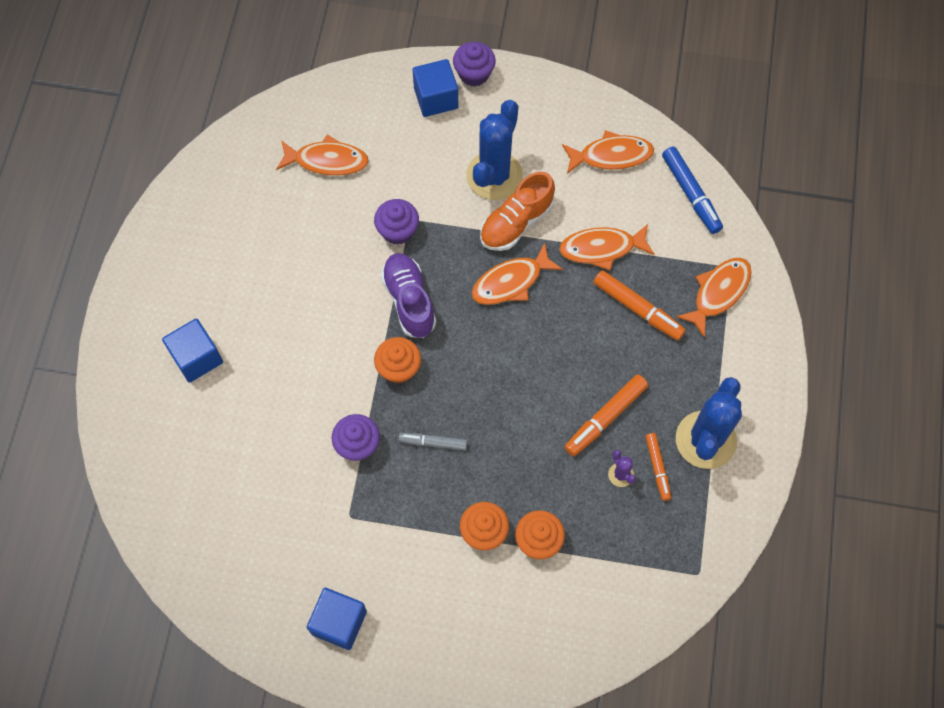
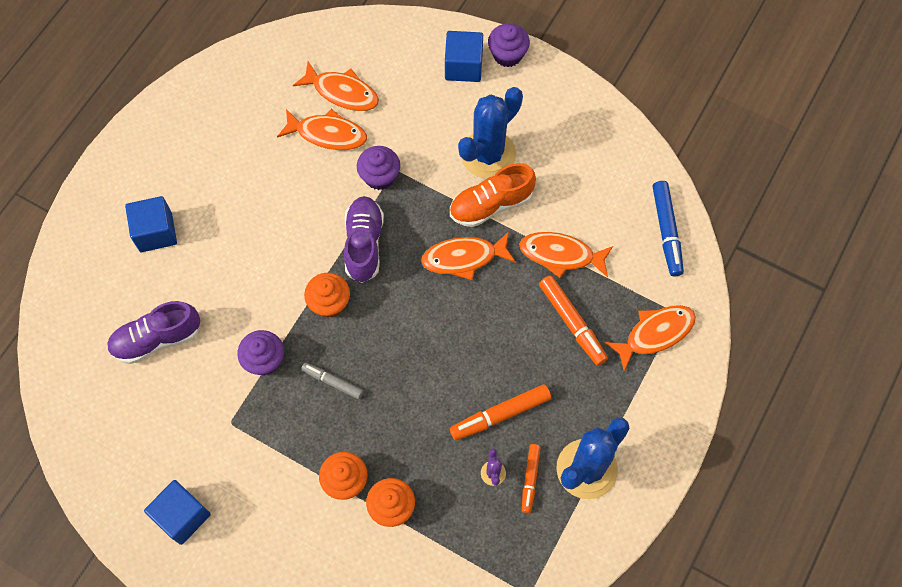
camera: 20 degrees right, 0 degrees up
(242, 461) = (157, 339): none -> purple shoe
(611, 155) = (605, 171): orange fish -> orange fish (327, 134)

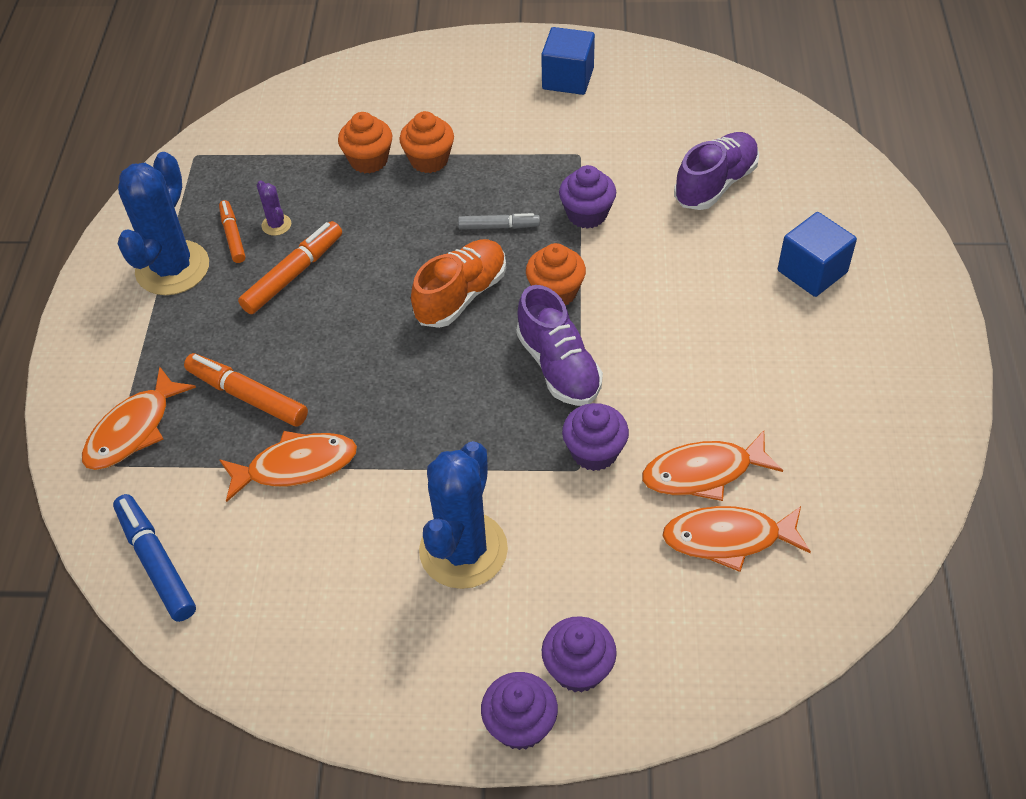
camera: 155 degrees right, 15 degrees down
(463, 66) = (578, 668): blue cube -> purple cupcake
(464, 258) = (423, 407): orange fish -> none
(491, 204) = (422, 485): orange shoe -> orange shoe (461, 295)

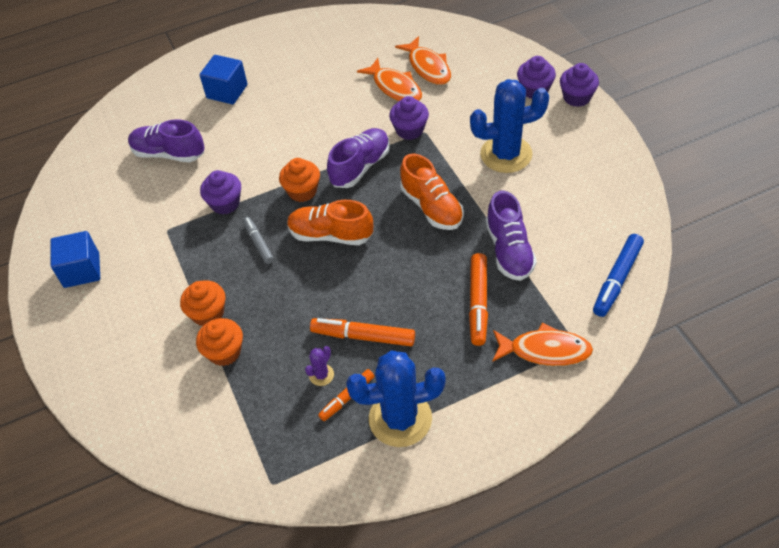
camera: 115 degrees left, 0 degrees up
(296, 466) = (509, 250): orange fish -> purple shoe
(430, 415) = (431, 207): none -> orange shoe

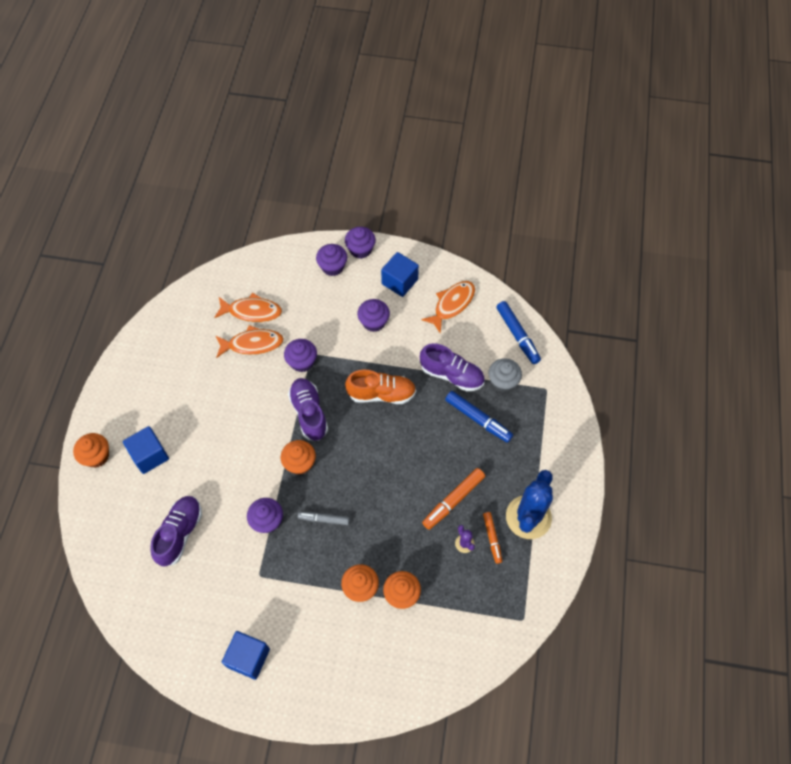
camera: 60 degrees left, 10 degrees up
(169, 153) = (180, 533): purple shoe -> purple shoe turned 150 degrees clockwise
(200, 62) = (97, 456): none -> orange cupcake
(331, 235) = (354, 469): orange shoe -> none
(478, 303) = (478, 419): orange marker -> blue marker
(506, 154) = (373, 322): blue cactus -> purple cupcake
(545, 299) = (503, 381): none -> grey cupcake
(545, 350) = (537, 407): orange fish -> orange fish (452, 304)
(573, 146) = (399, 282): none -> blue cube

